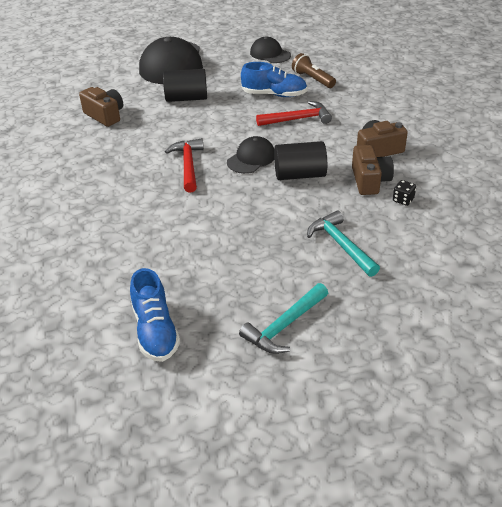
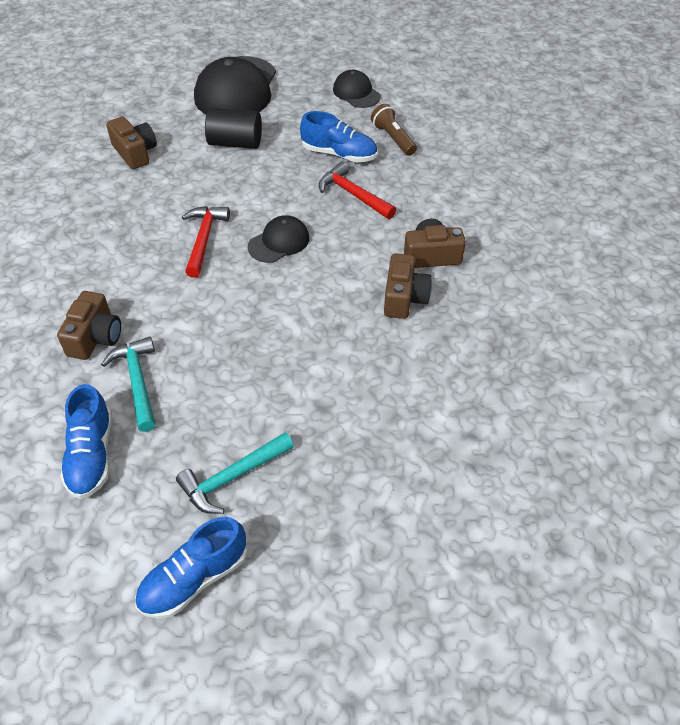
camera: 10 degrees right, 10 degrees up
(123, 246) = (95, 337): none -> brown camera
(284, 405) = (194, 579): none -> blue shoe
(297, 119) = (353, 194): red hammer -> red hammer turned 135 degrees counterclockwise
(300, 175) = (326, 275): black cylinder -> none
(341, 245) = (336, 382): turquoise hammer -> turquoise hammer (137, 382)
(403, 200) = (433, 332): black dice -> none

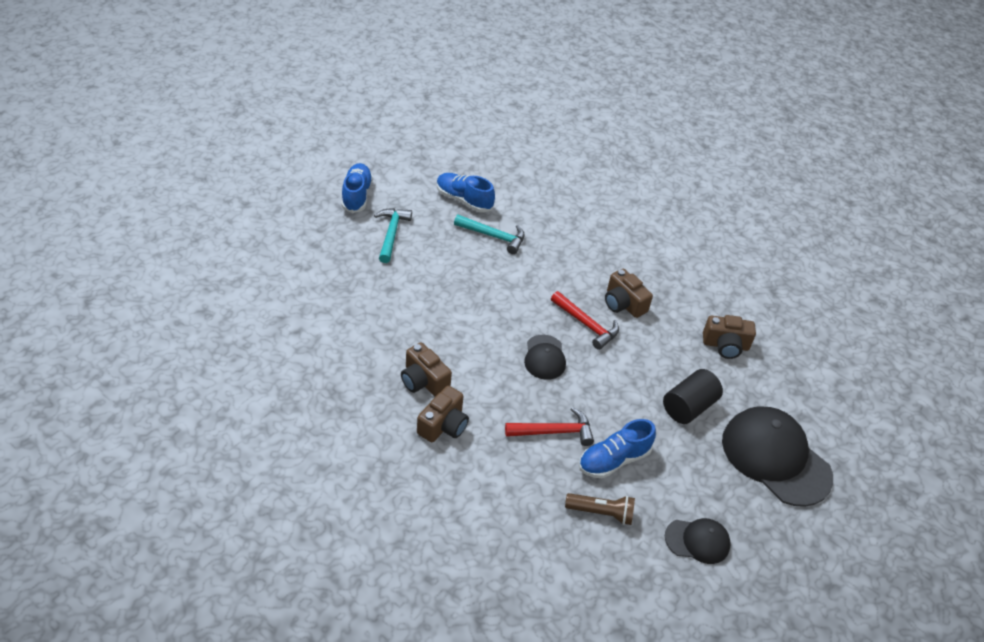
camera: 125 degrees right, 5 degrees down
(95, 337) = (546, 238): brown camera -> brown camera (623, 304)

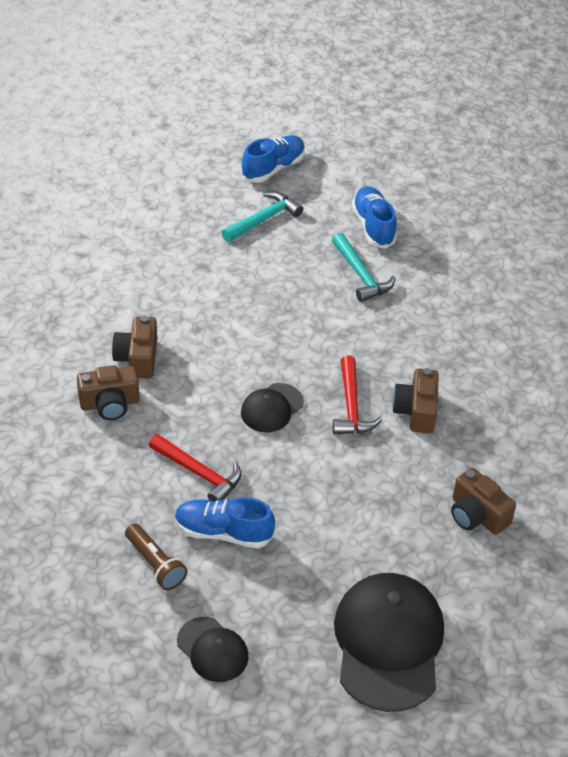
camera: 45 degrees right, 0 degrees up
(688, 407) = (358, 540): black cylinder -> none

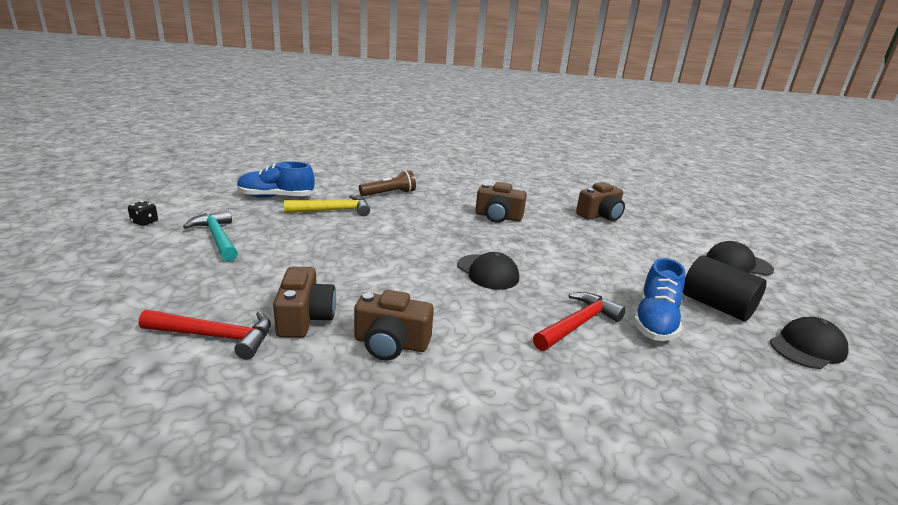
camera: 80 degrees left, 20 degrees down
(109, 404) = (466, 376): brown camera -> brown camera (305, 318)
(155, 564) = (718, 371): brown flashlight -> brown flashlight (389, 194)
(269, 591) = (716, 306): none -> black cylinder
(273, 168) = (144, 222): blue shoe -> black dice
(351, 406) = (489, 238): red hammer -> red hammer (215, 336)
(361, 275) = (333, 210): turquoise hammer -> yellow hammer
(388, 643) = (738, 263): black cap -> black cap, size x0.52

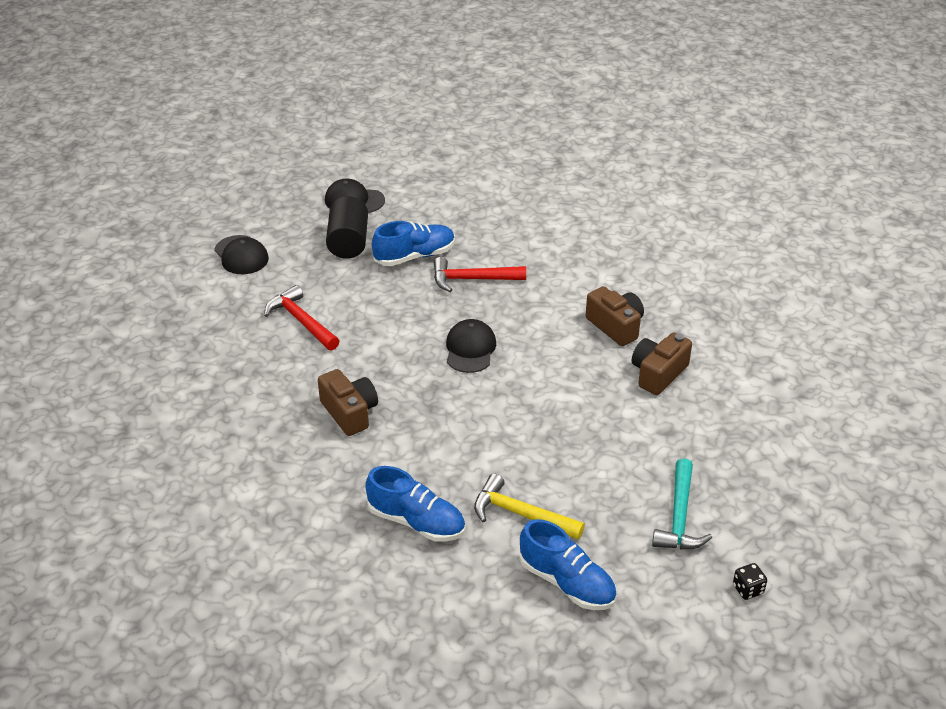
camera: 135 degrees left, 15 degrees up
(215, 336) = (729, 386): red hammer -> red hammer (301, 321)
(389, 194) = (416, 522): brown flashlight -> blue shoe
(600, 215) = (235, 361): brown camera -> none

